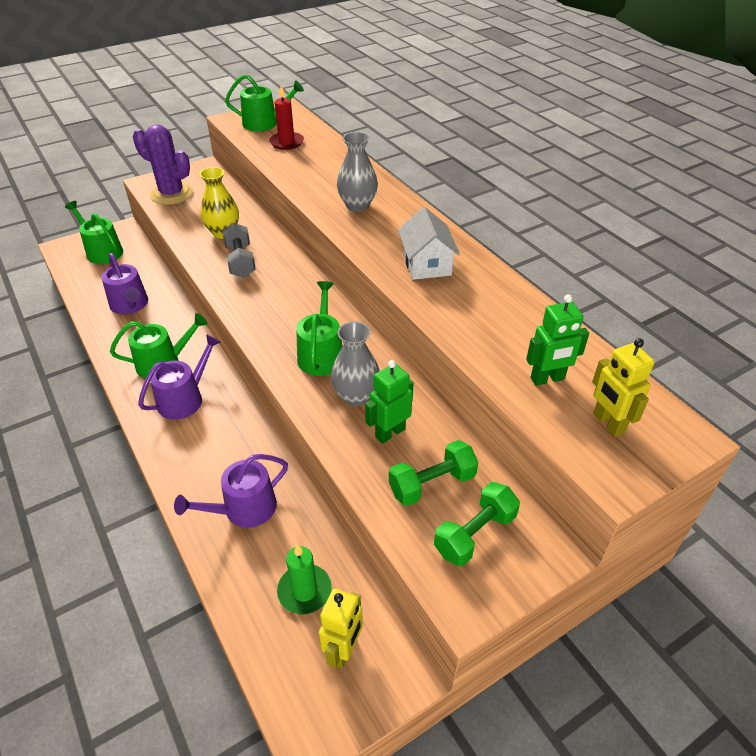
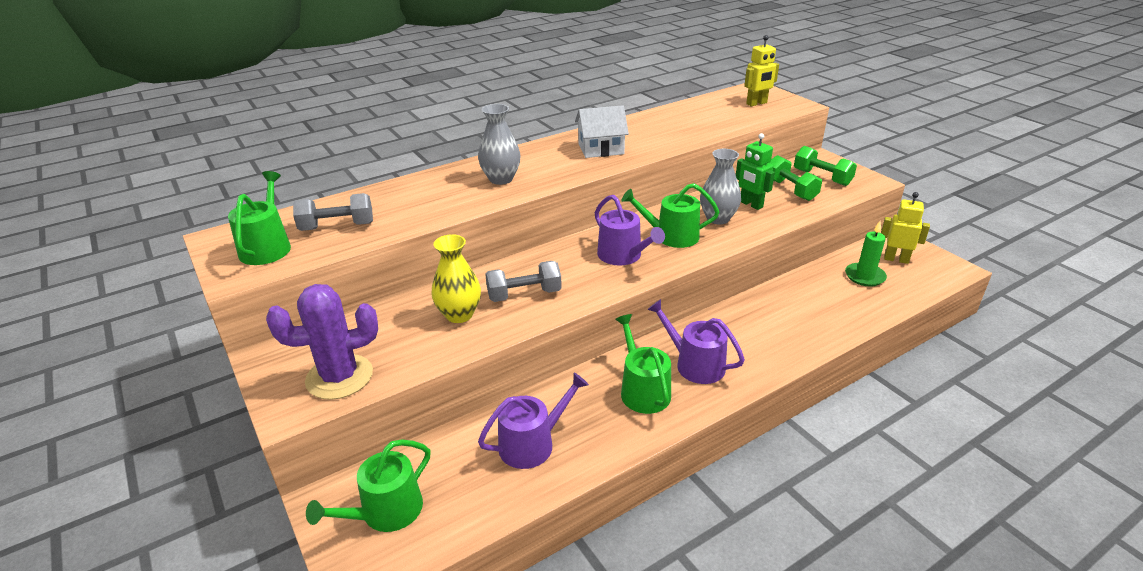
camera: 90 degrees left, 10 degrees down
(171, 194) = (339, 377): purple cactus -> purple cactus turned 45 degrees clockwise
(244, 509) = (811, 310): purple watering can -> purple watering can (623, 256)
(286, 142) = (337, 226): red candle -> grey dumbbell
(547, 379) = (725, 115): green robot -> none

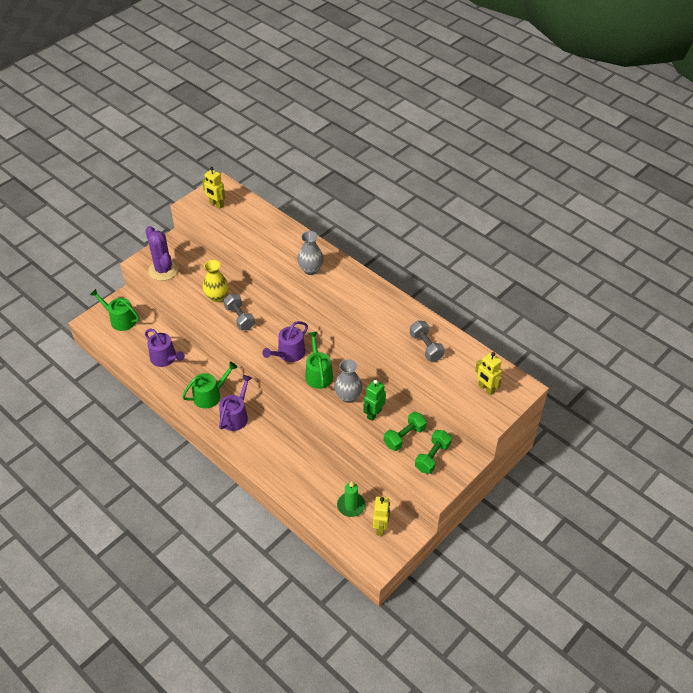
camera: 75 degrees right, 15 degrees up
(267, 247) = (216, 204): green watering can -> yellow robot
(337, 226) = (240, 221): grey dumbbell -> grey dumbbell (426, 347)
(601, 149) = (368, 308): white house -> none

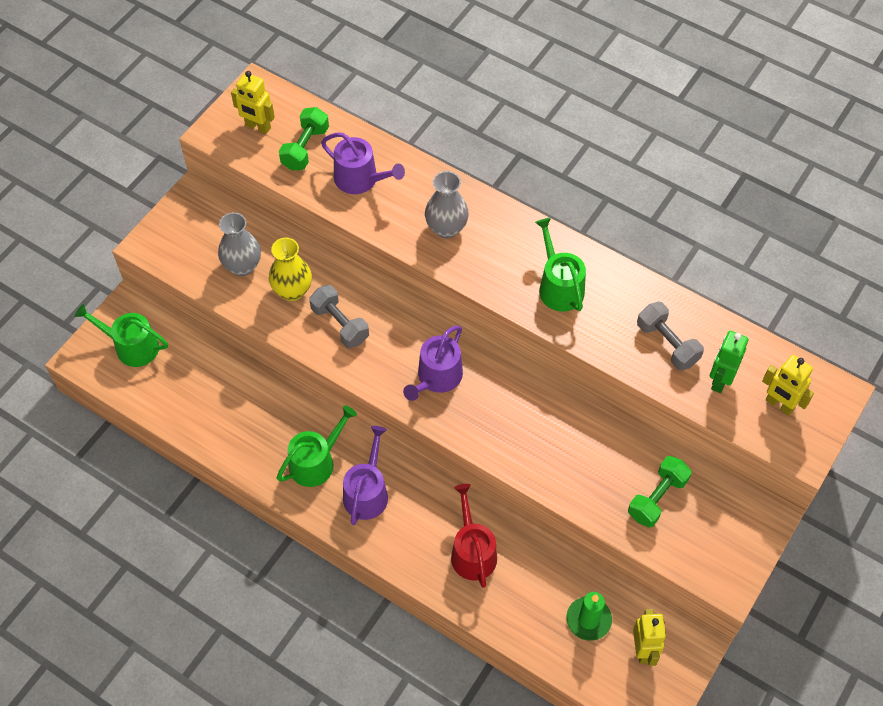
camera: 10 degrees left, 10 degrees up
(163, 270) = (190, 253): purple cactus -> none
(165, 358) = (225, 406): purple watering can -> purple watering can (360, 179)
(290, 457) = (472, 552): none -> red watering can
(318, 374) = (493, 407): green watering can -> green watering can (559, 286)
(348, 396) = (551, 440): grey vase -> grey vase (242, 266)
(374, 414) = (599, 465): green robot -> green robot (720, 380)
(432, 457) = (709, 527): green dumbbell -> green dumbbell (305, 148)

